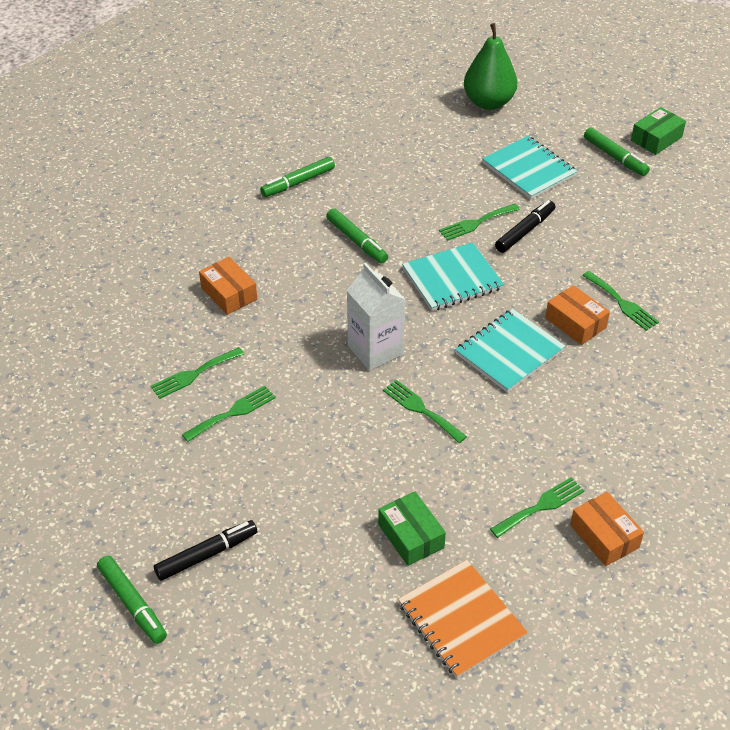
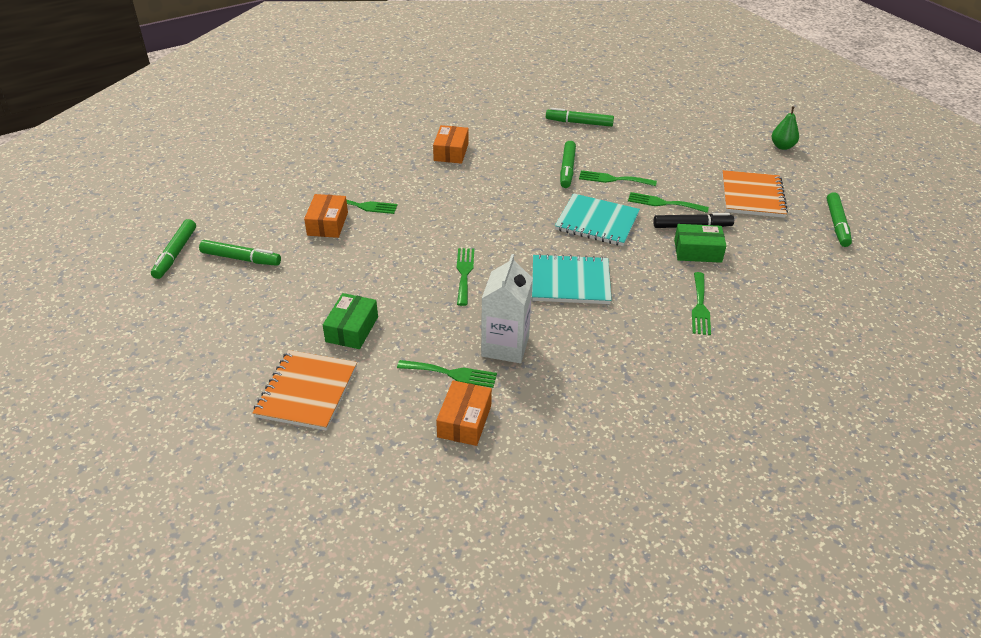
camera: 45 degrees right, 5 degrees down
(194, 374) = (371, 176): green fork -> green fork (613, 179)
(207, 555) = (241, 258): black marker -> green marker
(375, 350) = (487, 227): white carton -> white carton (505, 346)
(488, 102) = (782, 146): green pear -> green pear, size x0.54
(529, 170) = (752, 196): turquoise notebook -> orange notebook
(575, 323) = (645, 296): orange box -> orange box (327, 224)
(656, 139) = (893, 232): green box -> green box (697, 251)

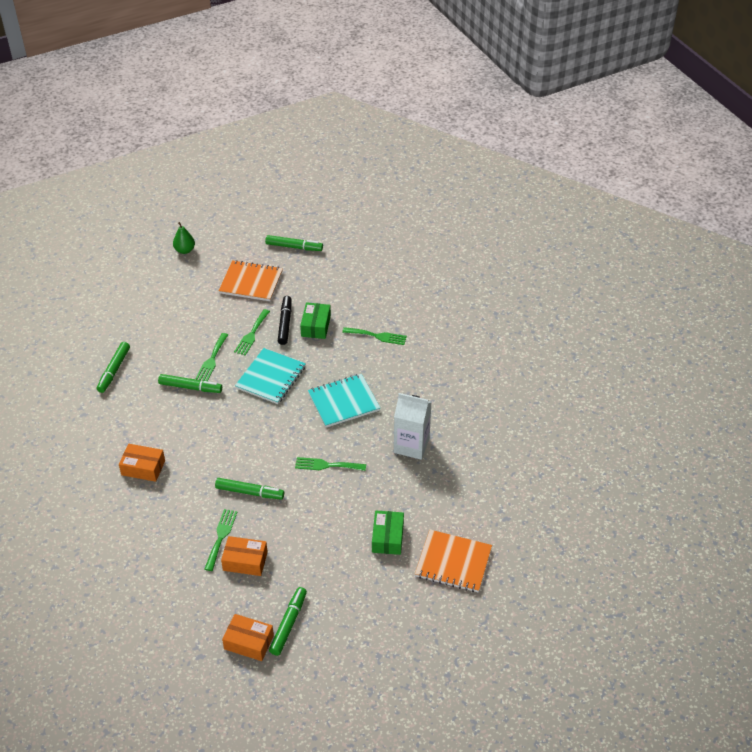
camera: 85 degrees left, 5 degrees up
(175, 254) = (274, 679): green marker -> green marker (250, 492)
(352, 329) = (387, 537): green box -> green box turned 75 degrees clockwise
(451, 374) = (438, 477): green fork -> none
(464, 421) = (482, 471): orange box -> orange box (249, 642)
(570, 282) = (343, 402): turquoise notebook -> turquoise notebook turned 60 degrees clockwise

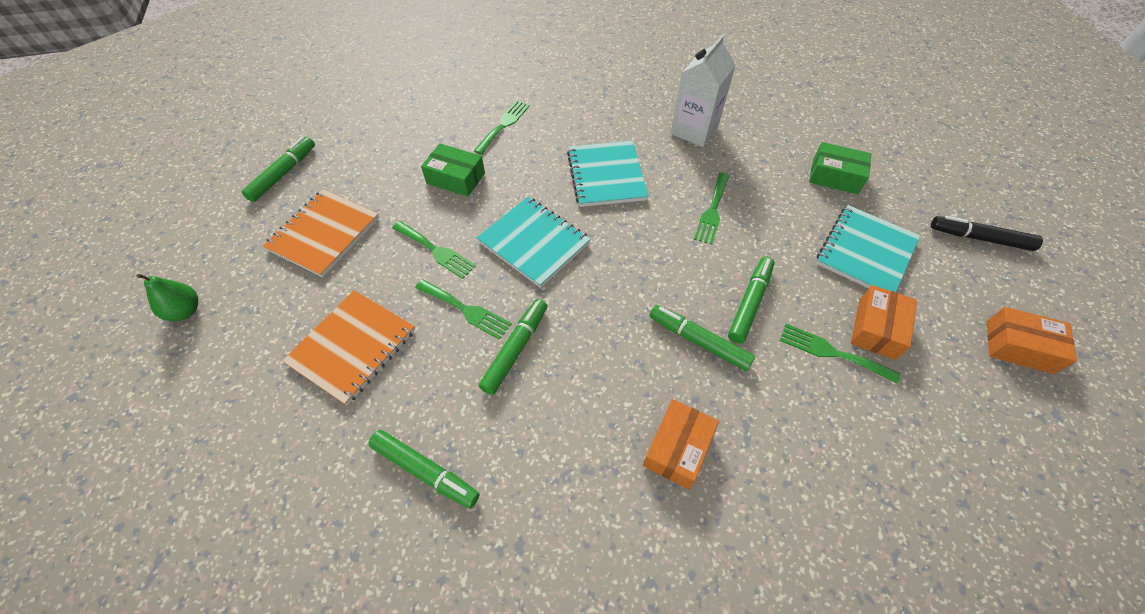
camera: 75 degrees left, 10 degrees up
(249, 642) = (1019, 346): orange box -> orange box turned 75 degrees clockwise
(285, 323) = (433, 209): black marker -> black marker (979, 238)
(288, 624) = (980, 296): green marker -> green marker (698, 341)
(312, 556) = (866, 252): none -> turquoise notebook
(453, 562) = (870, 131): orange notebook -> orange notebook (352, 347)

